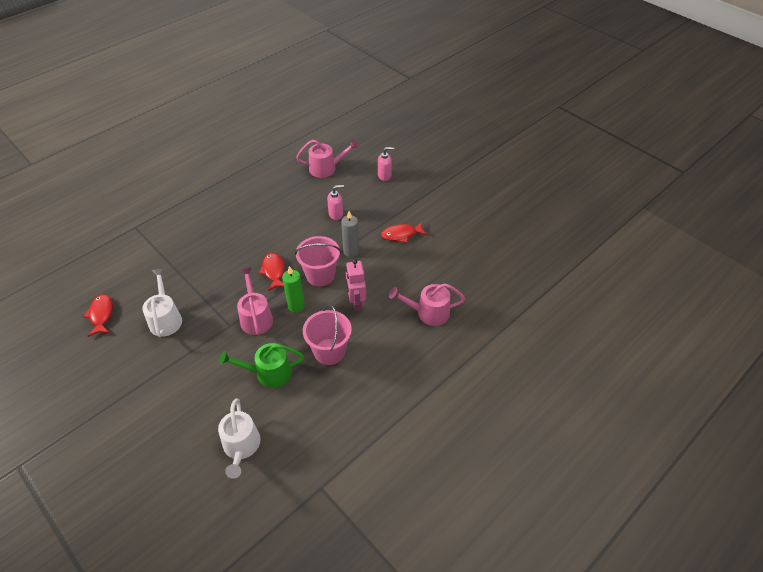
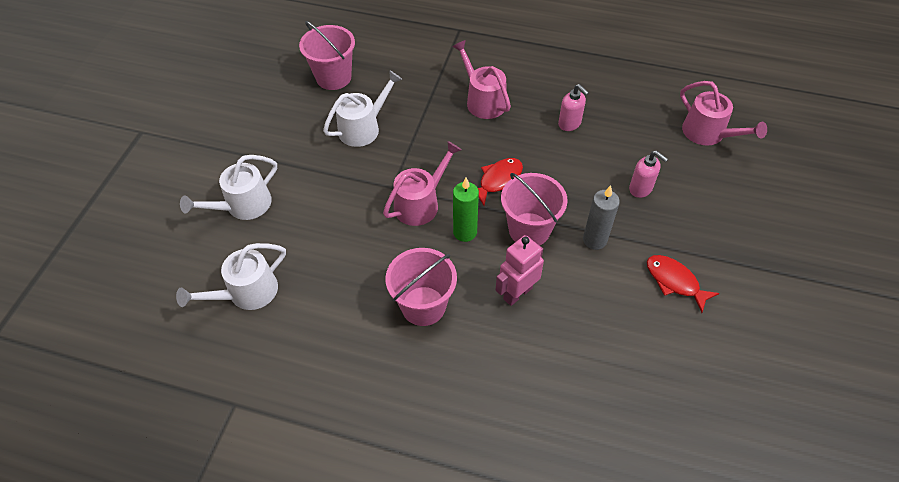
camera: 60 degrees right, 5 degrees up
(101, 315) = (333, 77): red fish -> pink bucket
(164, 420) = (243, 205): none -> white watering can
(269, 373) = (354, 262): green watering can -> none
(384, 176) = (762, 203): pink soap dispenser -> pink soap dispenser (569, 124)
(428, 312) = (567, 390): pink watering can -> pink watering can (483, 101)

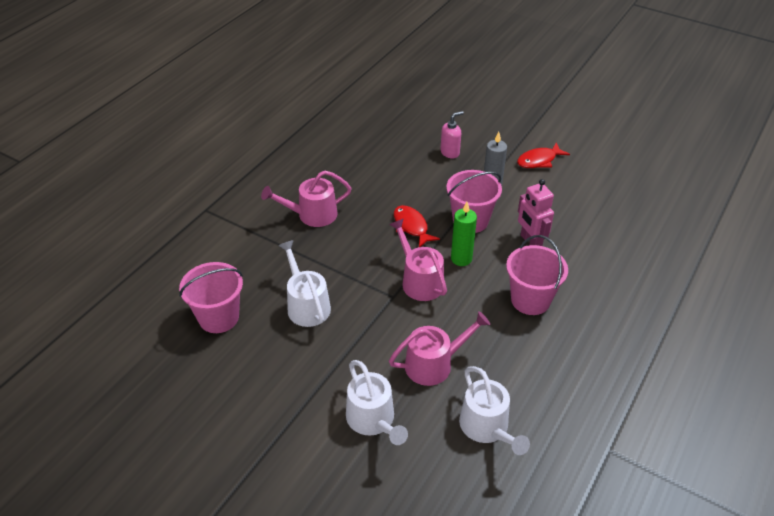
camera: 75 degrees left, 10 degrees down
(569, 124) = (366, 170): pink soap dispenser -> none
(708, 133) = (409, 106): pink watering can -> pink watering can (434, 364)

